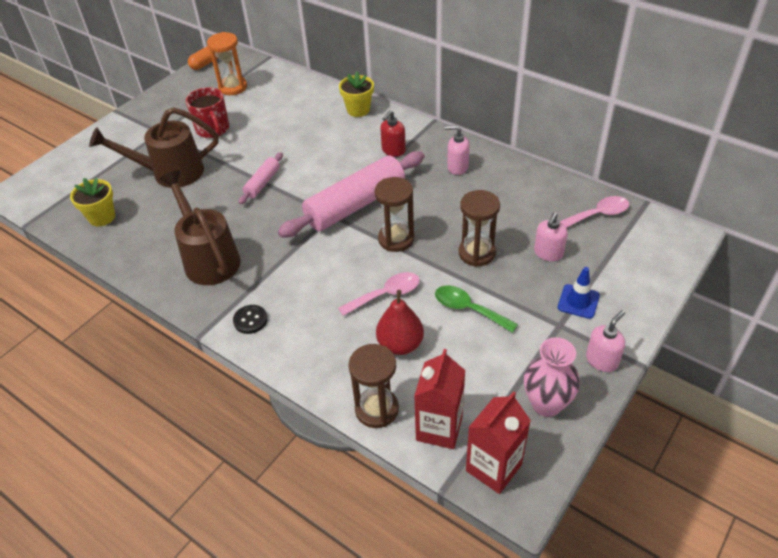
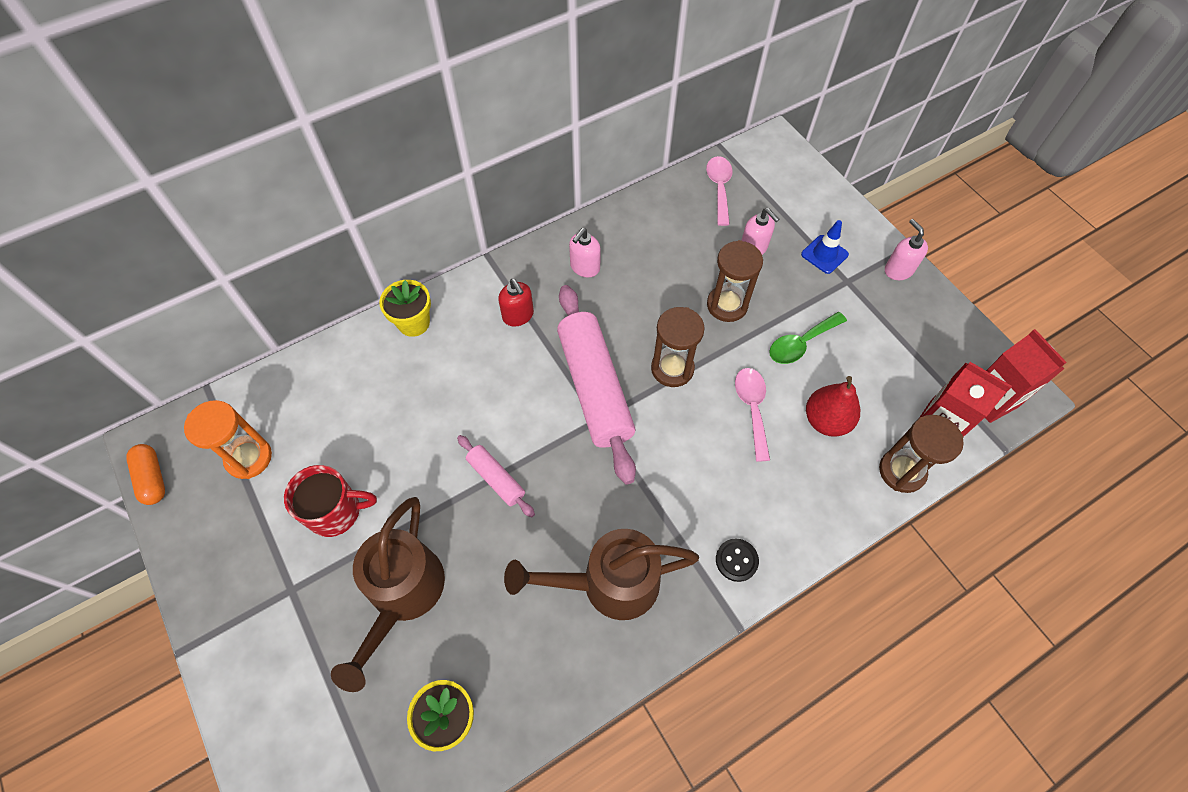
camera: 70 degrees left, 15 degrees up
(546, 404) = (934, 331): pink vase -> none

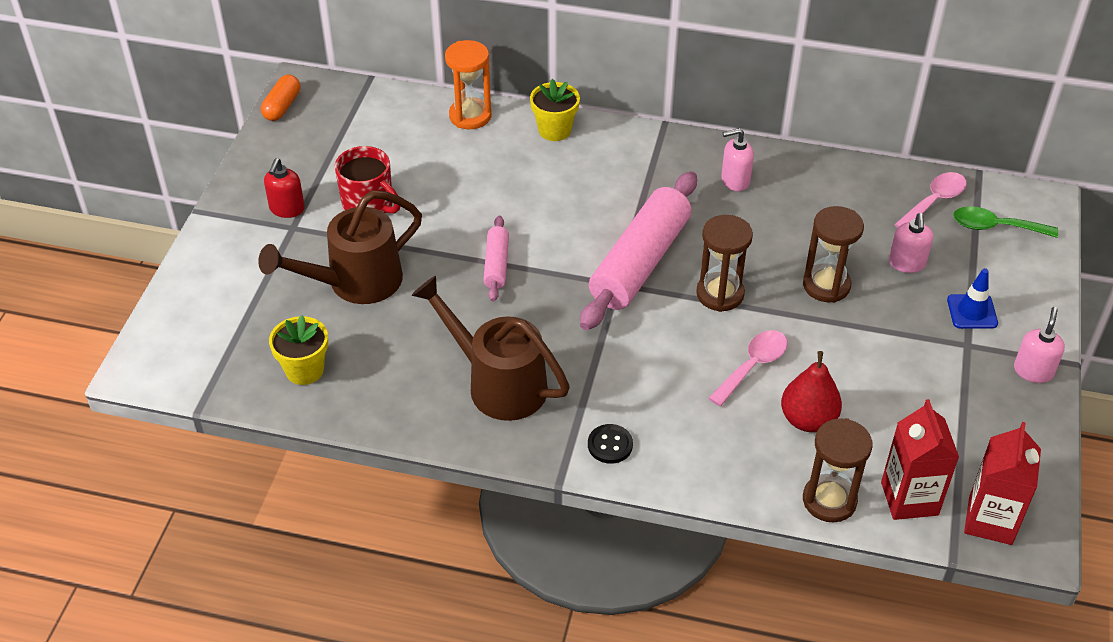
camera: 45 degrees right, 15 degrees down
(249, 458) = (351, 136): orange hourglass -> orange hourglass (470, 116)
(518, 315) = (639, 177): red soap dispenser -> red soap dispenser (287, 209)
(800, 343) = (858, 355): green spoon -> green spoon (995, 227)

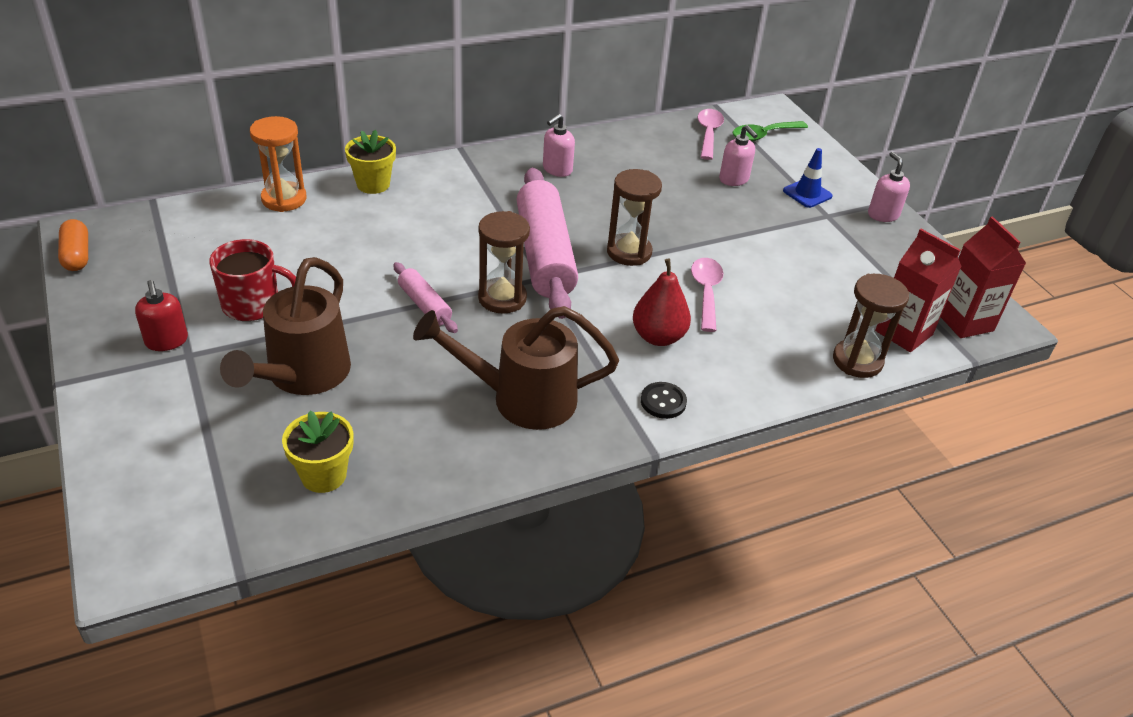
camera: 40 degrees left, 5 degrees down
(808, 420) = (783, 312): red pear -> red pear (658, 337)
(826, 285) = (697, 215): brown hourglass -> brown hourglass (502, 298)

